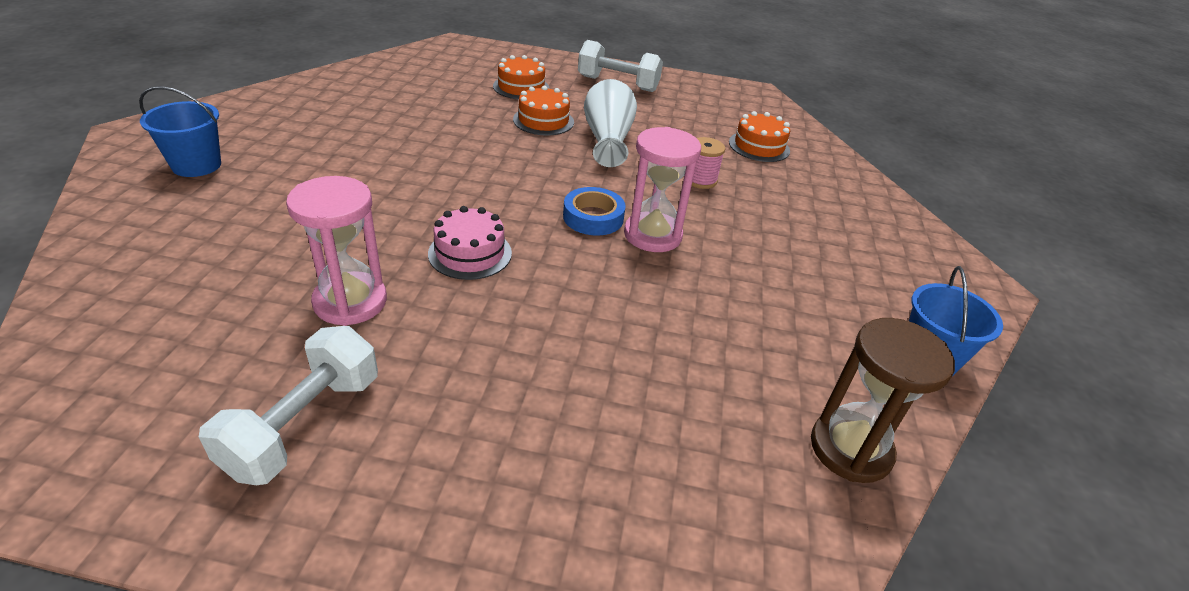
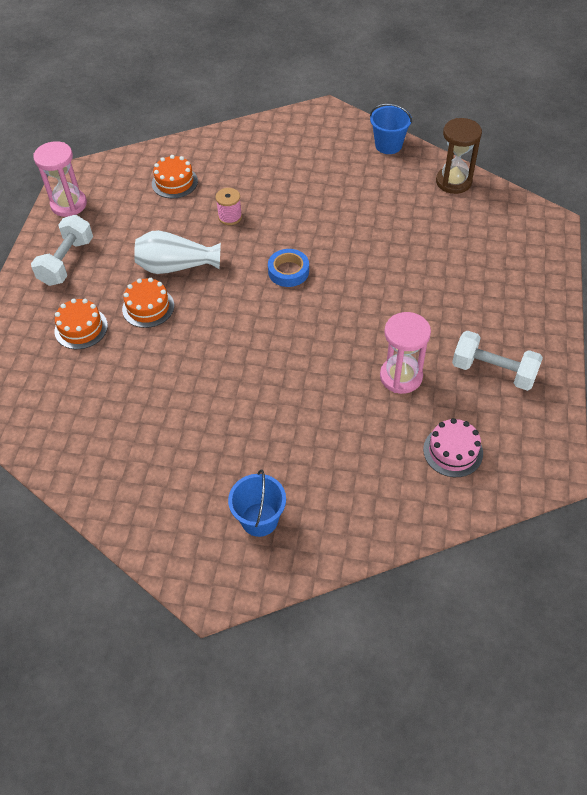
camera: 85 degrees left, 15 degrees up
(470, 253) = (341, 328): pink cake -> pink cake (453, 451)
(652, 235) = (303, 242): pink hourglass -> pink hourglass (69, 204)

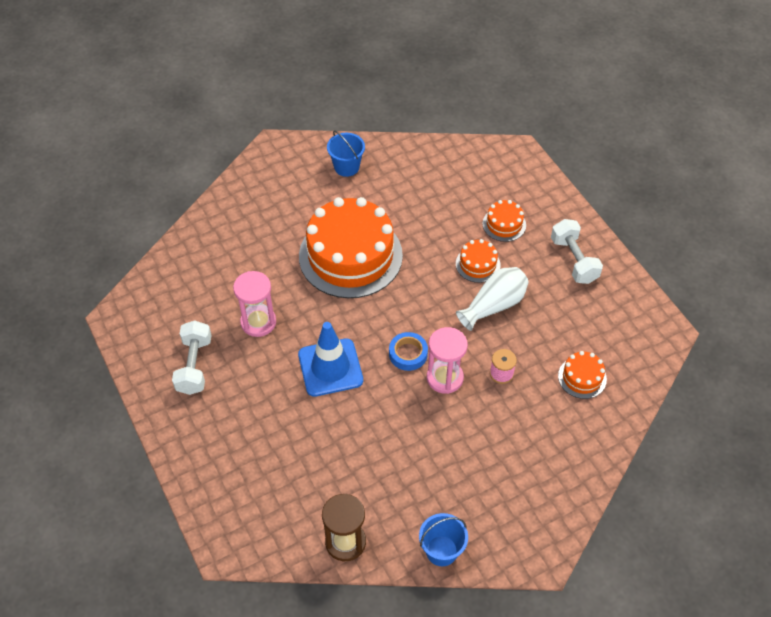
camera: 140 degrees right, 0 degrees up
(69, 204) = (635, 303): pink hourglass -> pink hourglass (445, 378)
(254, 388) = (350, 255): none -> orange cake
(259, 519) = (279, 190): blue bucket -> blue bucket (346, 167)
(365, 298) = (330, 367): none -> blue traffic cone
(453, 451) = (189, 293): pink cake -> none
(493, 371) = (194, 366): white dumbbell -> white dumbbell turned 75 degrees counterclockwise

